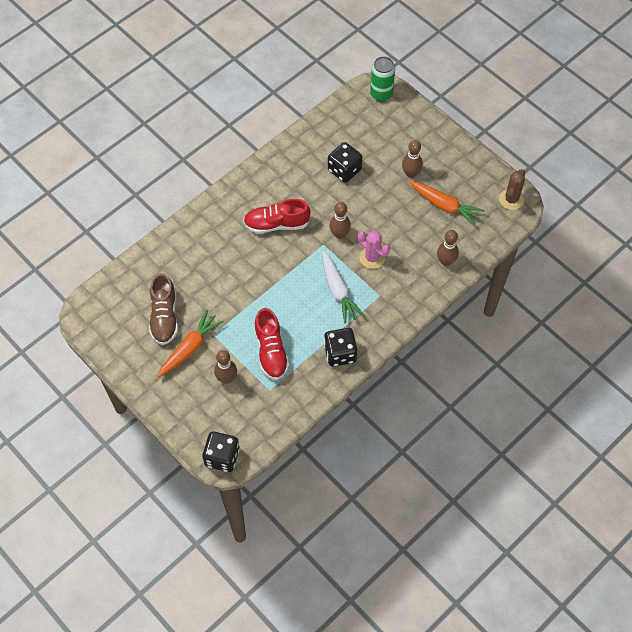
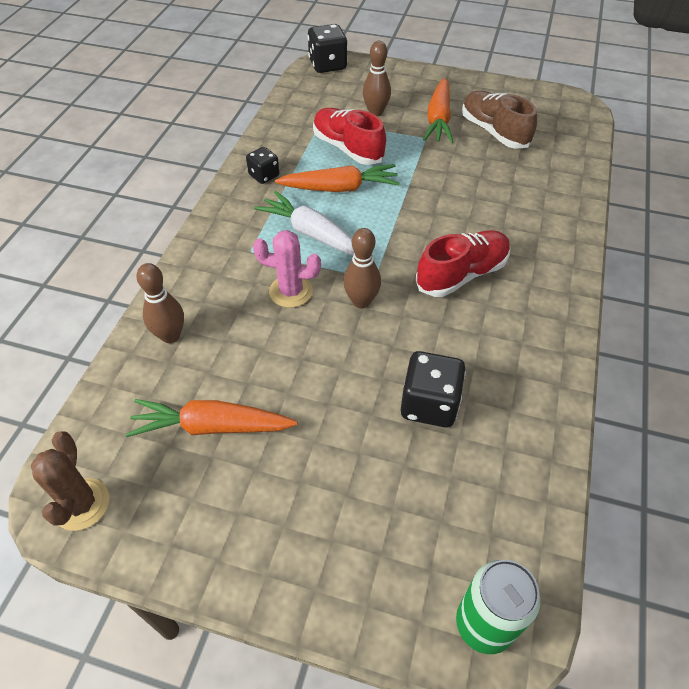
camera: 150 degrees right, 10 degrees down
(299, 318) = (340, 188): none -> orange carrot
(340, 353) = (264, 175): black dice -> black dice, size x0.61
(411, 173) = (307, 458): brown bowling pin -> none

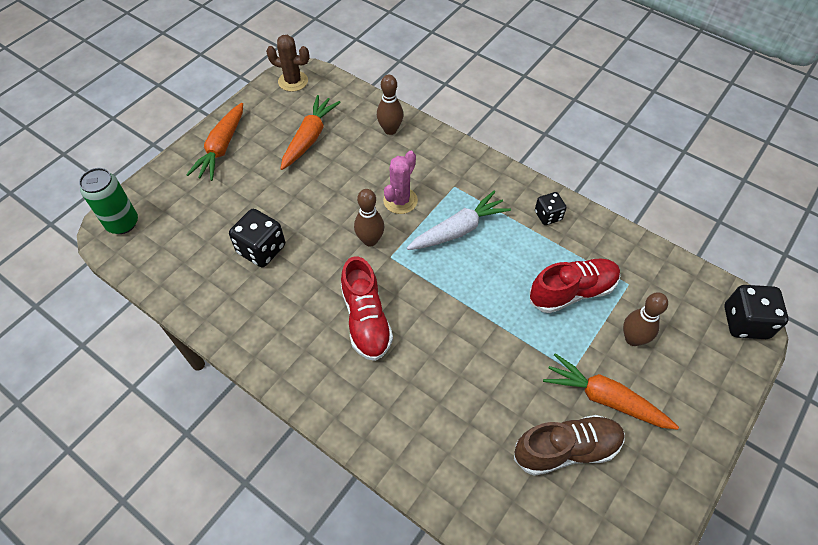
camera: 110 degrees right, 5 degrees up
(340, 188) = (511, 267): orange carrot -> orange carrot (221, 148)

